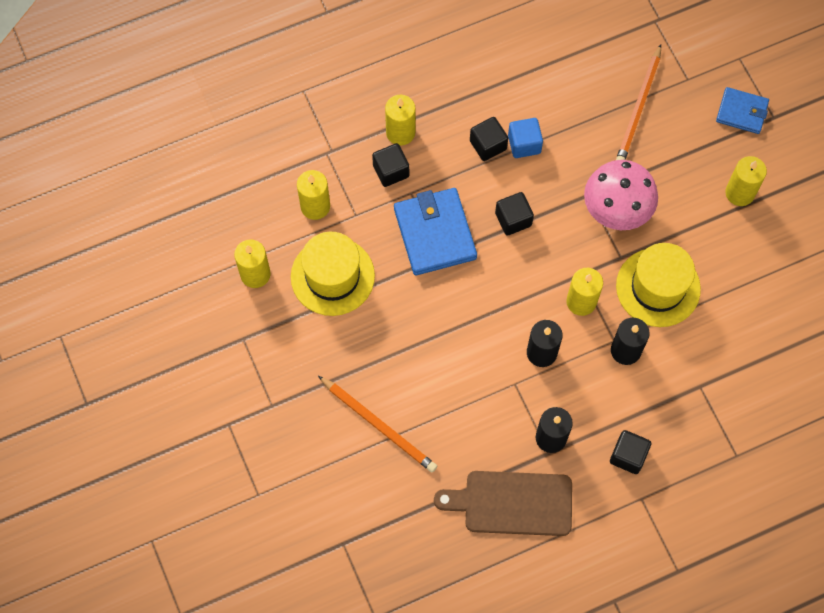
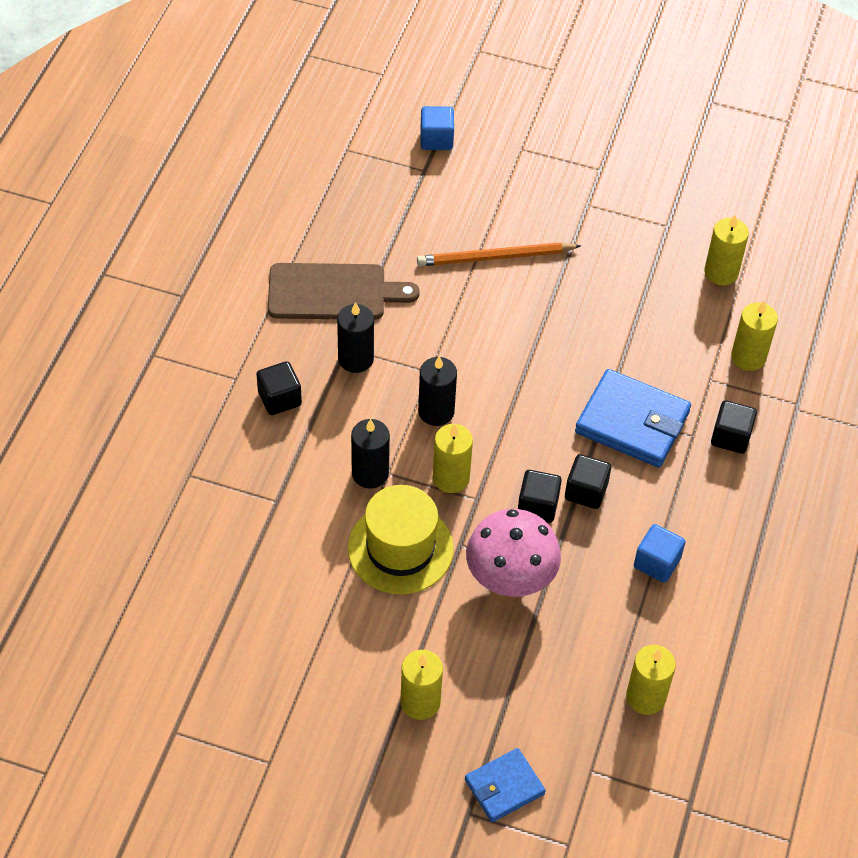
camera: 130 degrees right, 15 degrees down
(304, 562) = (436, 139): none -> blue cube
(332, 276) = (665, 321): yellow hat -> none
(400, 132) = (766, 474): yellow candle -> yellow candle (645, 697)
(488, 145) = (684, 533): black cube -> black cube (537, 506)
(512, 503) = (333, 292): brown cutting board -> brown cutting board turned 45 degrees clockwise
(638, 108) = (601, 695): orange pencil -> none

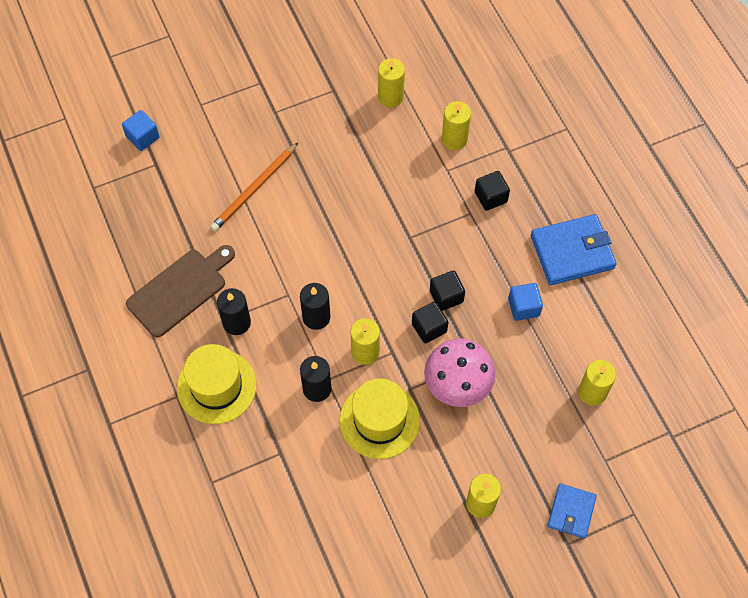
camera: 40 degrees left, 10 degrees up
(279, 398) = (216, 386): black cube -> yellow hat
(632, 422) = (430, 232): blue wallet -> blue wallet (572, 252)

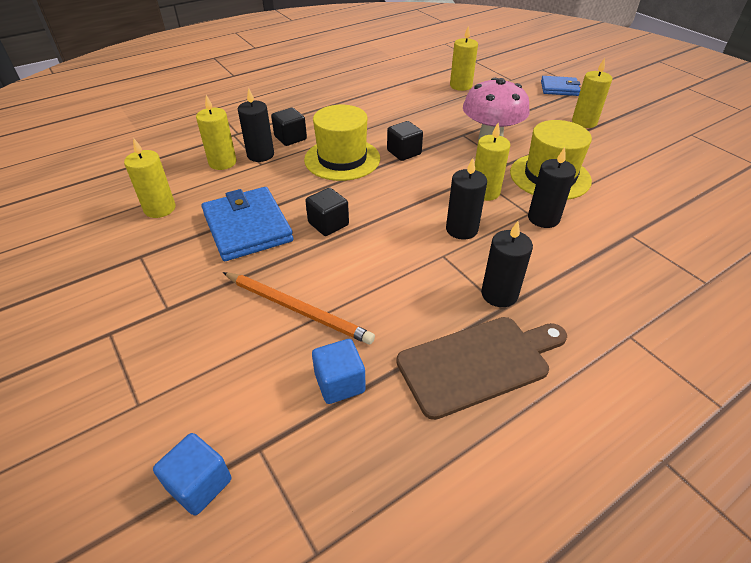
camera: 100 degrees left, 20 degrees down
(180, 290) = (478, 363): brown cutting board -> brown cutting board turned 120 degrees clockwise
(216, 386) = (592, 298): yellow hat -> yellow hat (342, 159)
(429, 328) = (440, 158): black cube -> black cube (328, 224)
(463, 170) = (260, 155): none -> black candle
(523, 307) = (400, 116): blue cube -> blue cube (340, 383)
(572, 252) = (340, 99): blue wallet -> blue wallet (247, 227)

